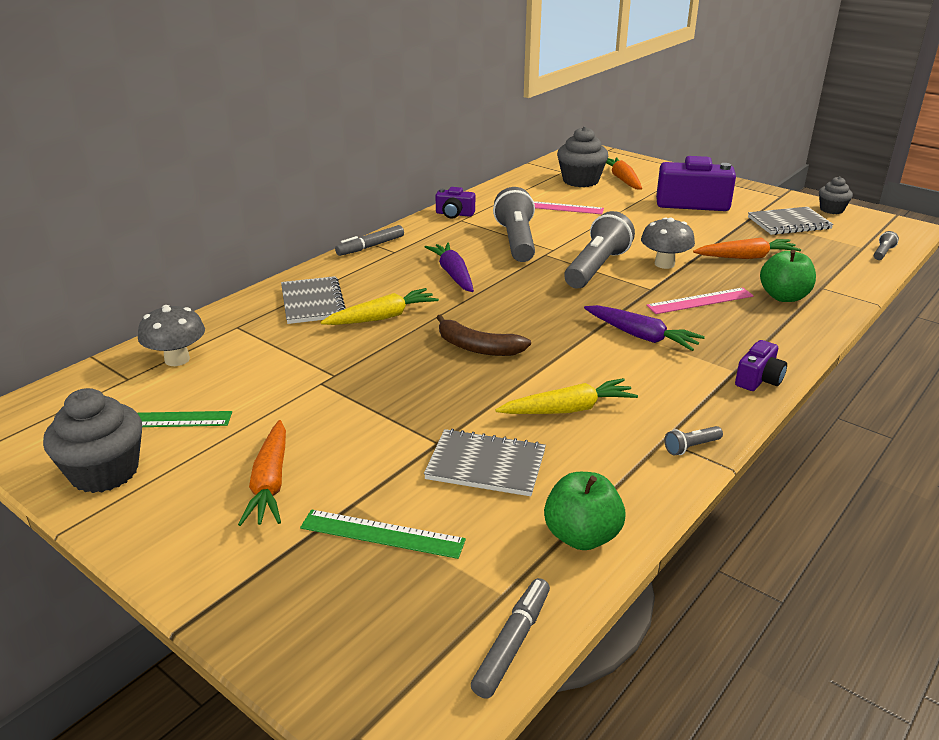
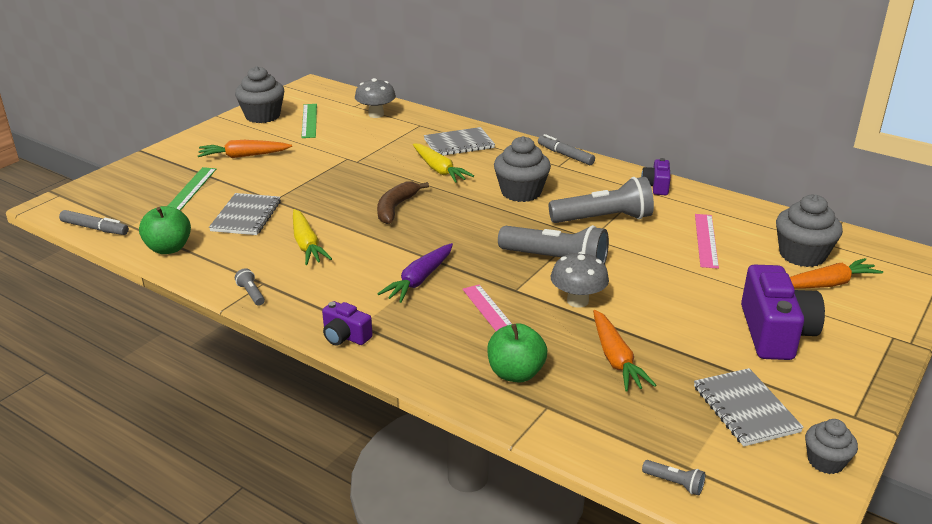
camera: 85 degrees right, 0 degrees up
(453, 274) = (521, 192): purple carrot -> grey cupcake

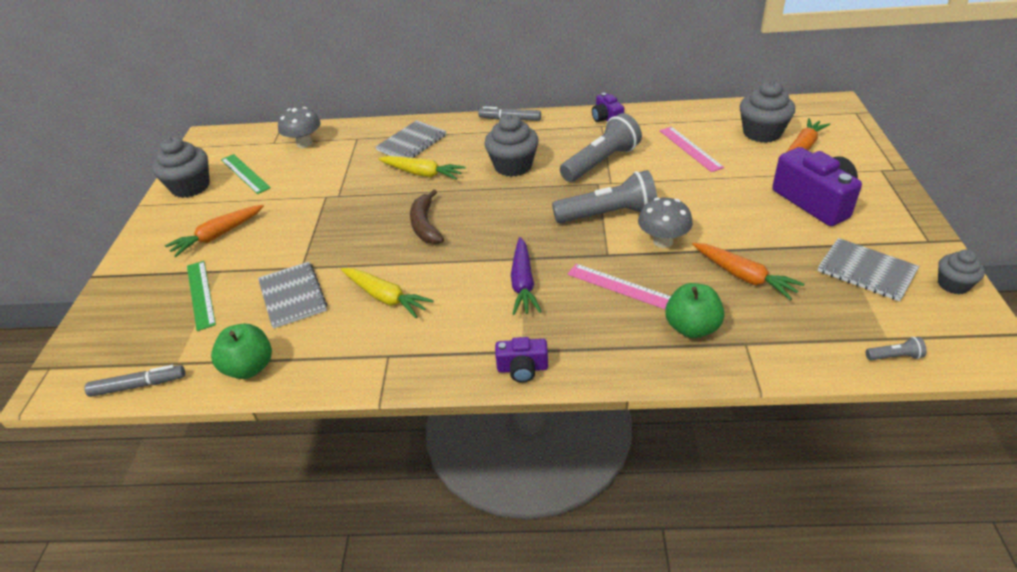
camera: 30 degrees left, 10 degrees up
(251, 294) = (389, 372): grey flashlight -> none

